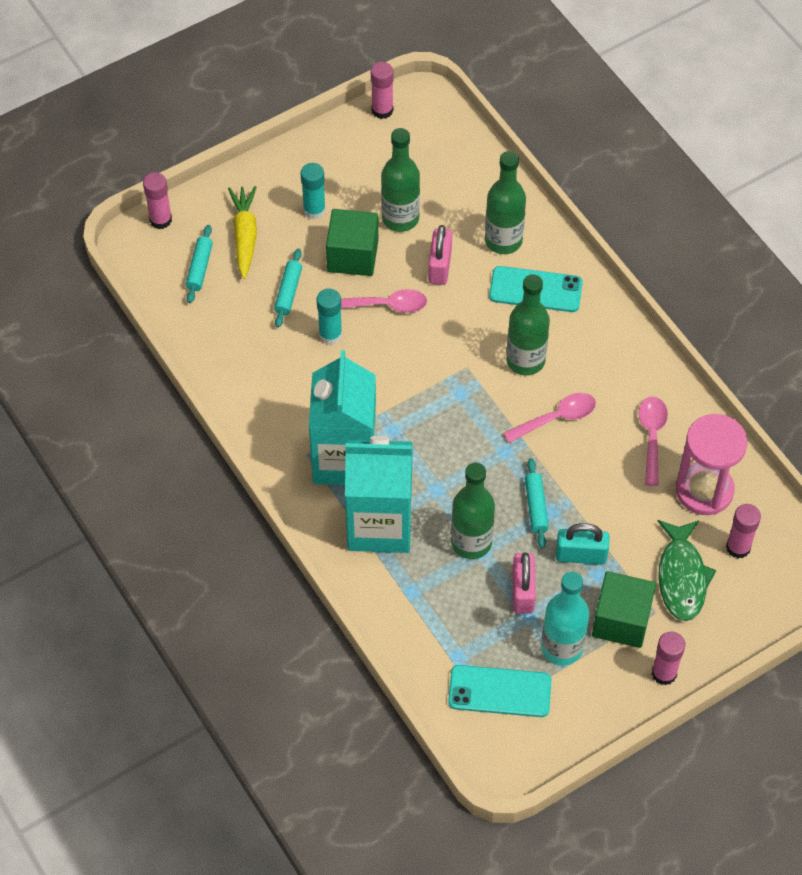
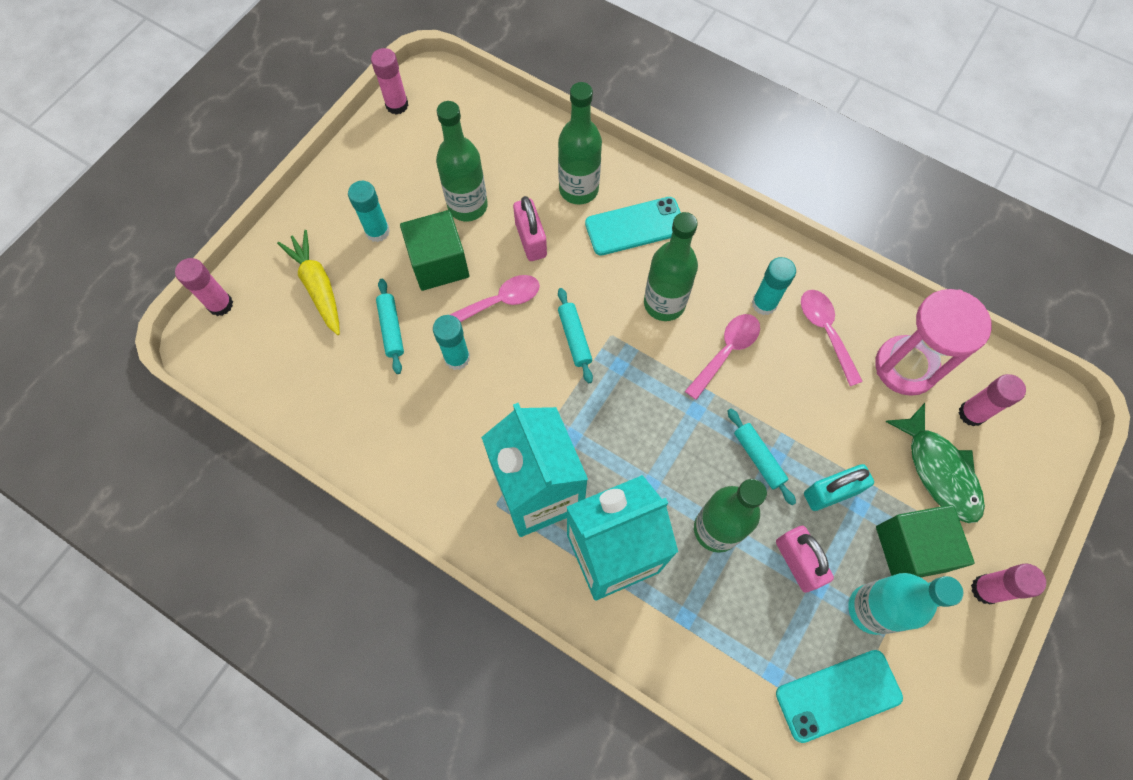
camera: 25 degrees left, 10 degrees up
(199, 268) = (285, 341): turquoise rolling pin -> turquoise rolling pin (574, 338)
(611, 394) = (764, 304): none -> turquoise glue stick

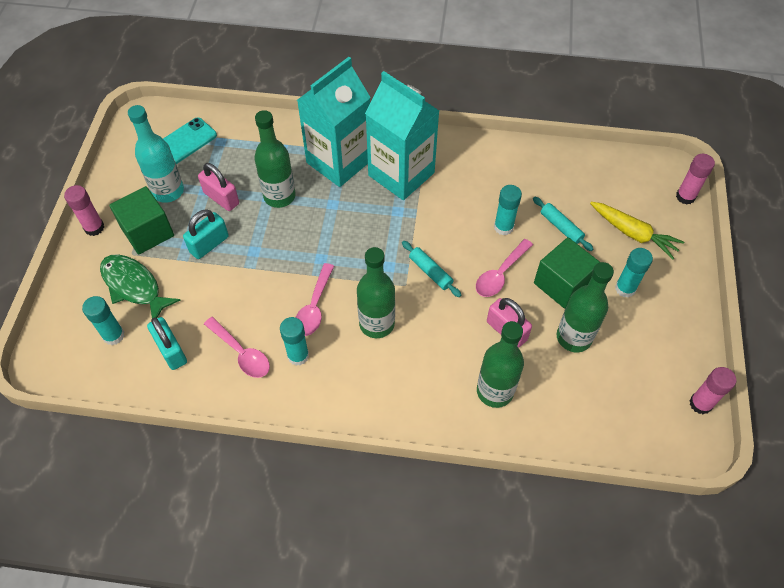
camera: 155 degrees right, 10 degrees down
(635, 226) = (430, 378): turquoise phone -> none
(758, 458) = (265, 246): turquoise rolling pin -> none
(905, 367) = (171, 351): pink hourglass -> turquoise padlock
(971, 413) = (113, 335): pink glue stick -> turquoise glue stick

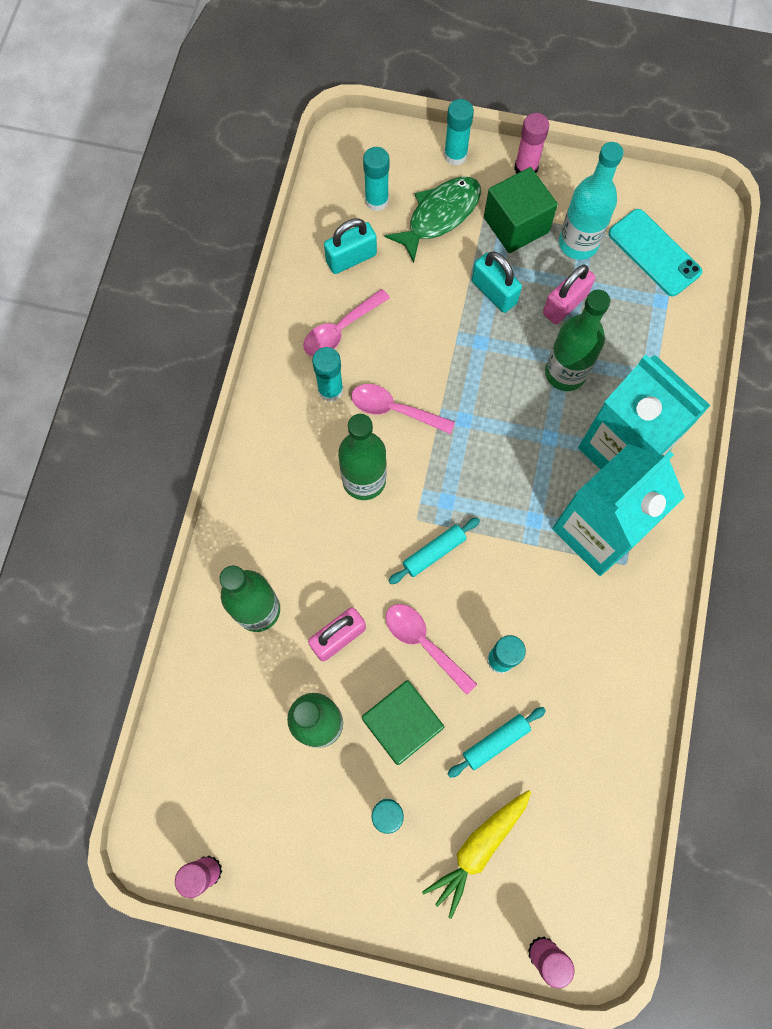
camera: 95 degrees right, 15 degrees up
(74, 278) = (455, 155): none -> turquoise glue stick

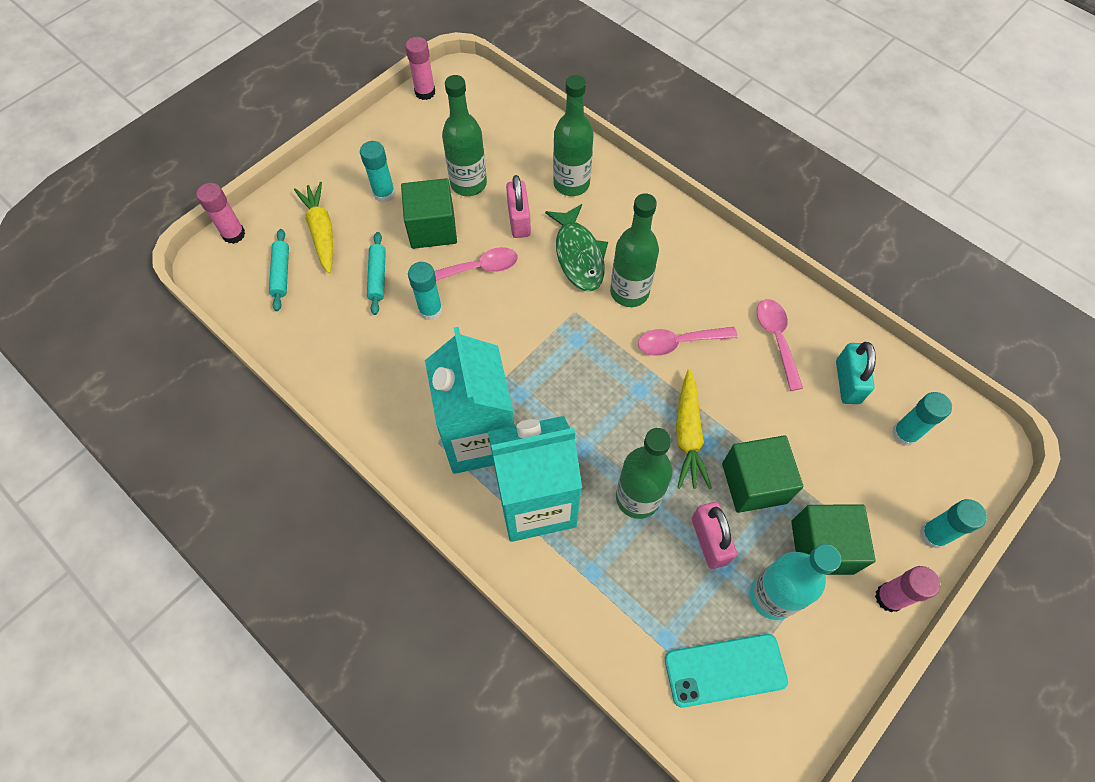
camera: 120 degrees right, 10 degrees down
(330, 390) = (722, 306): turquoise glue stick -> none
(394, 409) = (679, 342): pink spoon -> pink spoon turned 150 degrees counterclockwise
(434, 552) = (540, 309): turquoise rolling pin -> turquoise rolling pin (281, 273)
(439, 216) = (863, 481): green fish -> green fish (578, 255)
(482, 360) = (688, 435): none -> yellow carrot
(494, 292) = (754, 483): turquoise padlock -> green cube

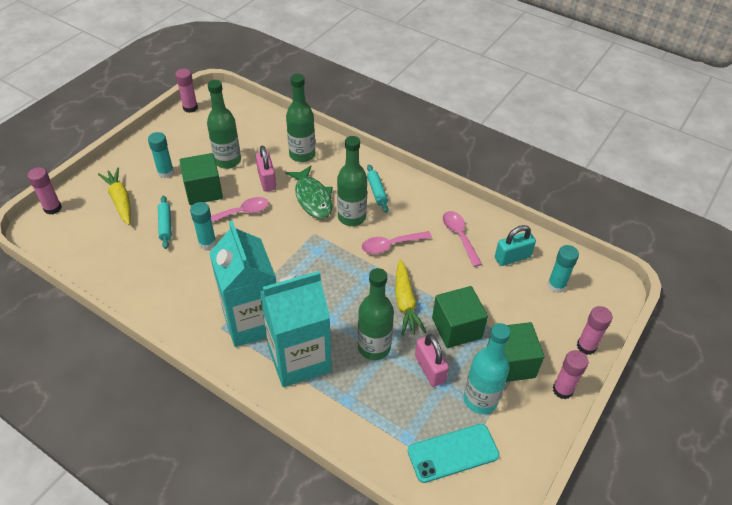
camera: 10 degrees left, 15 degrees down
(281, 273) = (91, 230): turquoise rolling pin -> turquoise rolling pin (377, 192)
(847, 382) = (512, 257): turquoise padlock -> turquoise padlock turned 75 degrees clockwise
(933, 535) = (586, 346): turquoise glue stick -> pink glue stick

